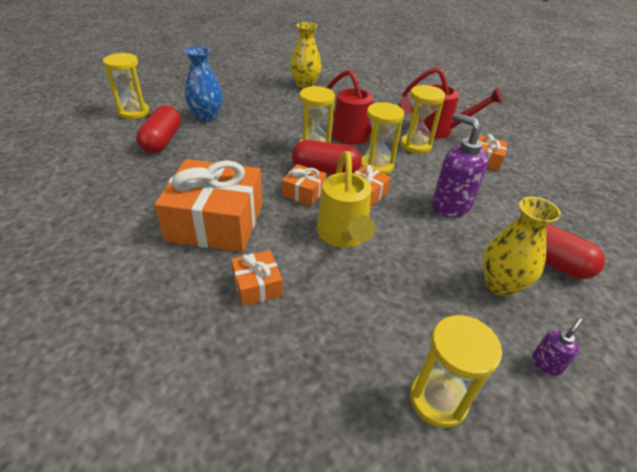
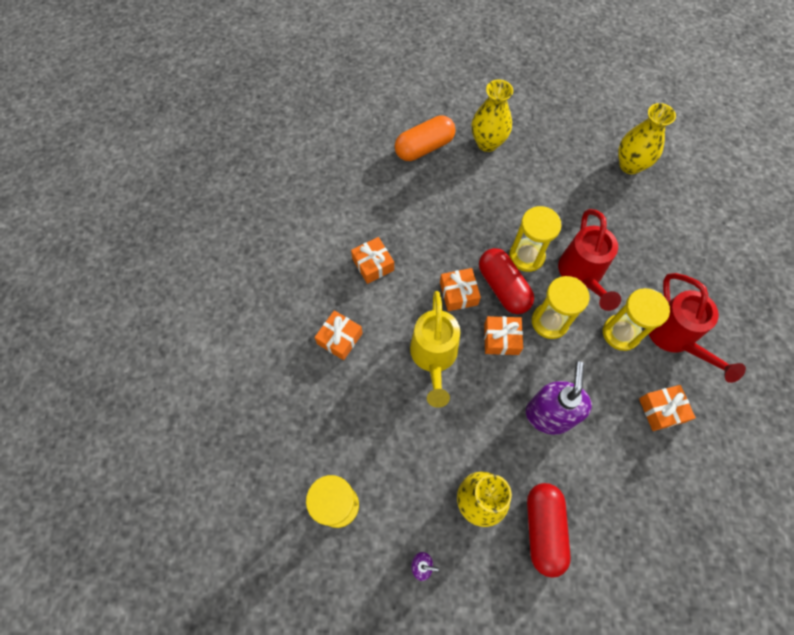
camera: 55 degrees right, 25 degrees up
(134, 112) = (439, 92): yellow hourglass -> none
(162, 141) = (424, 147): red capsule -> orange capsule
(206, 117) = (487, 143): blue vase -> yellow vase
(216, 221) = (373, 264): orange gift -> orange gift, size x0.47
(343, 236) = (433, 357): yellow watering can -> yellow watering can turned 45 degrees counterclockwise

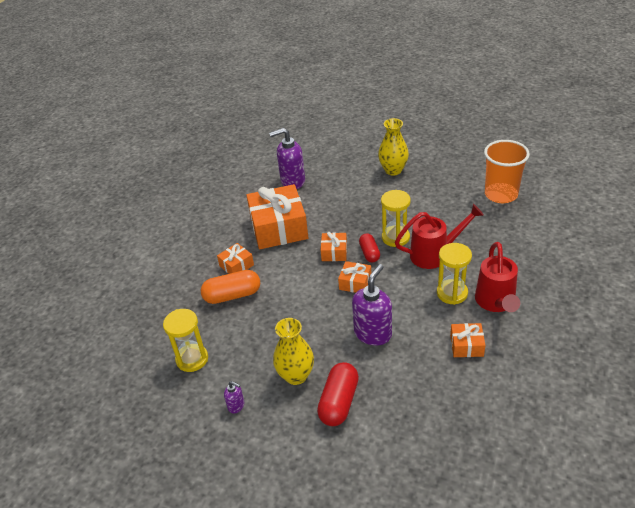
camera: 20 degrees right, 25 degrees down
(363, 181) = (292, 181): none -> purple soap dispenser
(373, 264) = (279, 228): orange gift -> orange gift, size x2.13
(424, 147) = (345, 168): orange capsule -> orange capsule (232, 295)
(433, 357) = (299, 286): yellow watering can -> none
(503, 287) = (369, 253): red capsule -> red capsule, size x0.63
(549, 322) = (397, 278): yellow hourglass -> none
(581, 275) = (434, 254): red watering can -> red watering can turned 120 degrees counterclockwise
(630, 165) = (501, 194): yellow vase -> orange cup

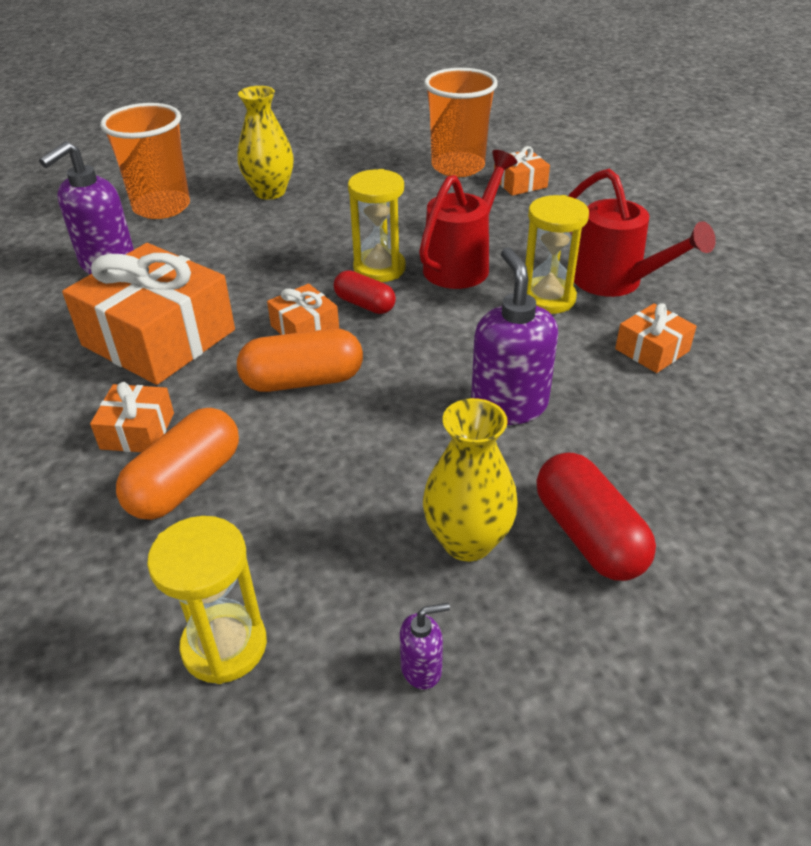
camera: 45 degrees left, 0 degrees up
(309, 276) = (303, 381): none -> orange capsule
(340, 158) = (162, 207): none -> orange cup
(355, 283) = (392, 352): orange gift -> orange gift (520, 183)

